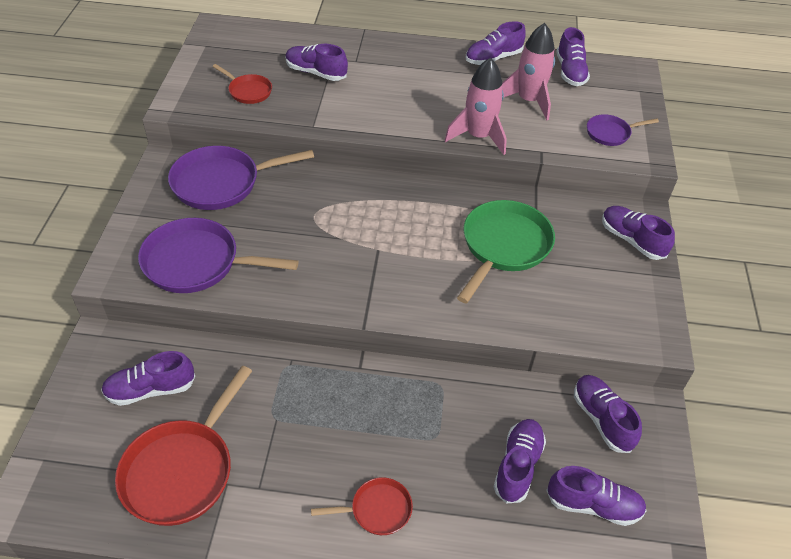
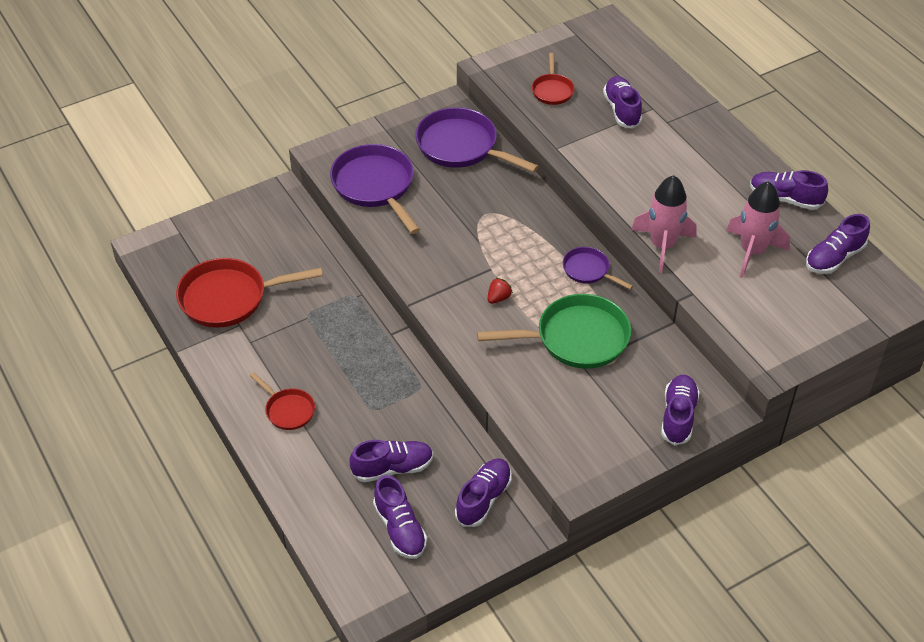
camera: 55 degrees right, 0 degrees up
(150, 389) = (270, 243): purple shoe -> none
(415, 265) = (498, 298): none -> red strawberry
(610, 133) = (775, 326): purple pan -> purple pan (588, 270)

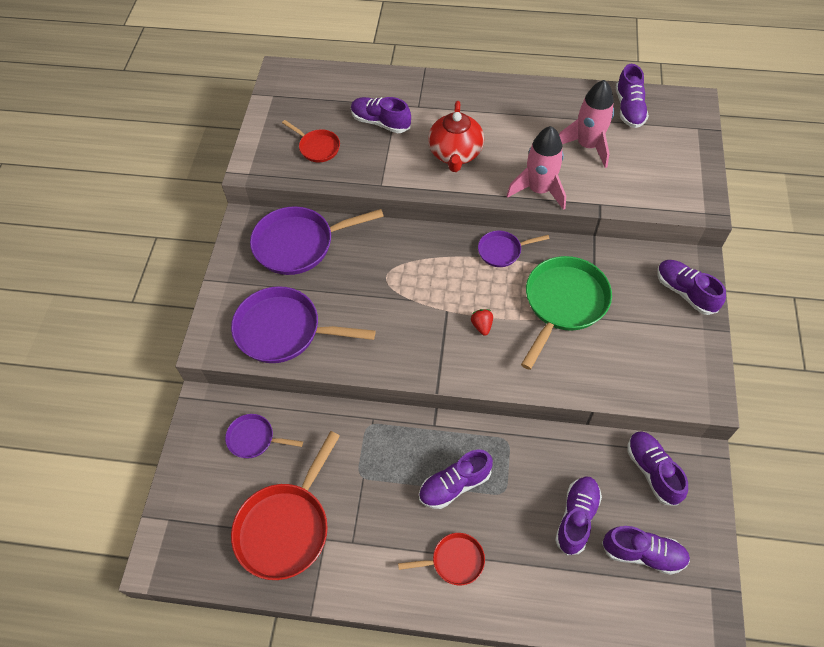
camera: 50 degrees left, 10 degrees up
(281, 237) = (254, 439): none -> purple pan
(641, 173) = (455, 154): none -> red teapot
(785, 199) = (552, 96): purple shoe -> purple shoe (454, 485)

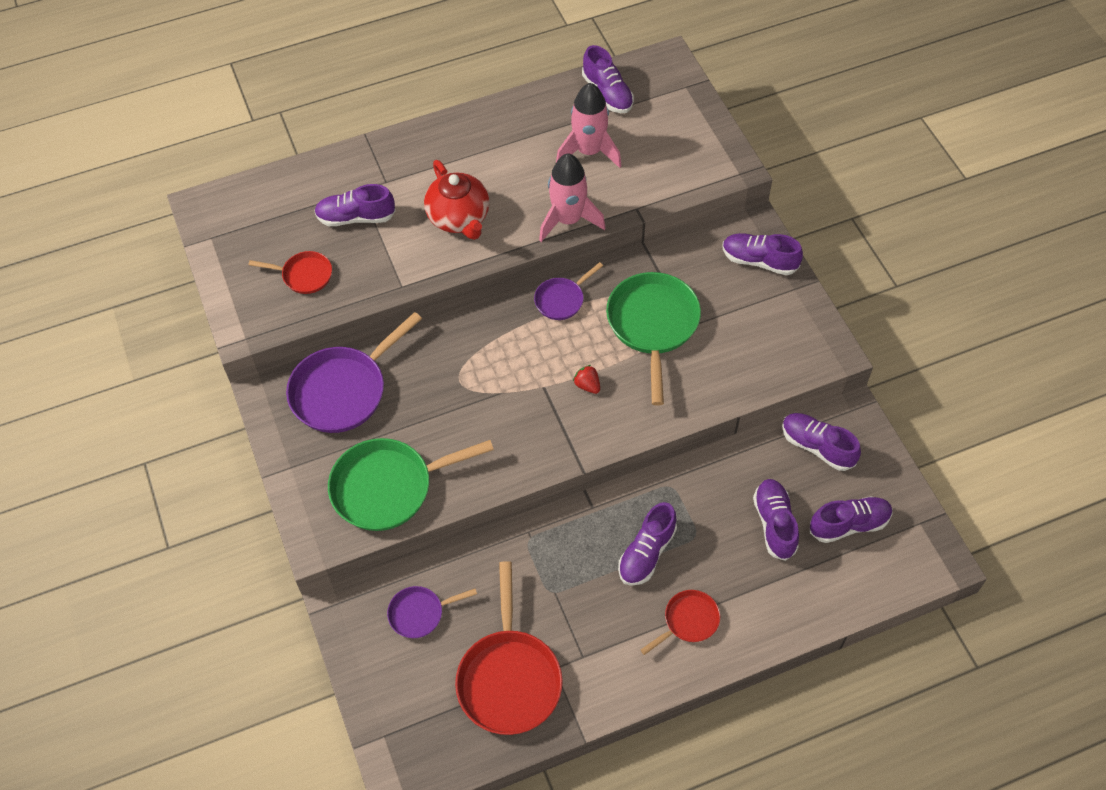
camera: 30 degrees left, 0 degrees up
(284, 330) = (388, 487): purple pan -> green pan

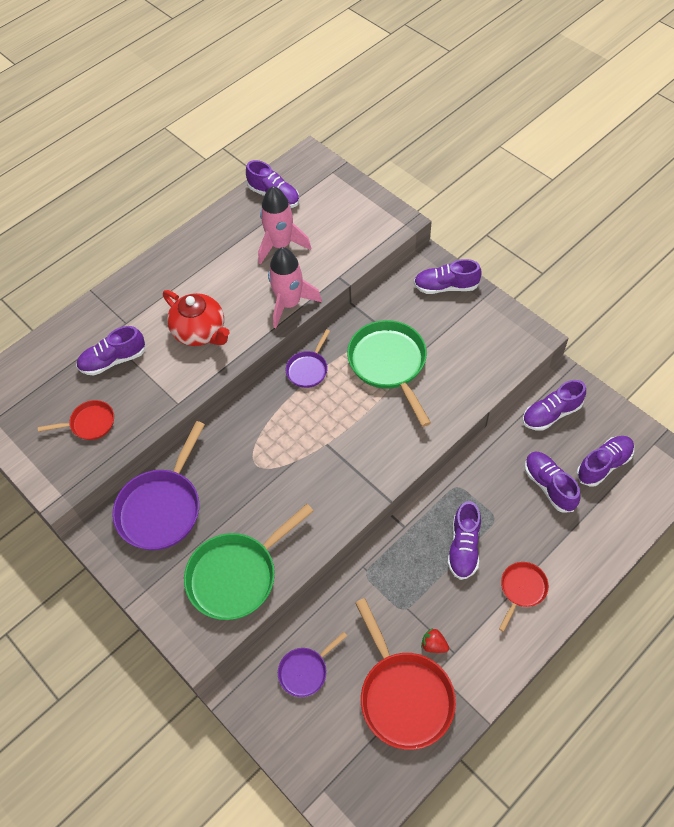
camera: 20 degrees left, 0 degrees up
(587, 385) = (360, 430): red strawberry -> red strawberry (434, 645)
(817, 447) = (551, 414): purple shoe -> purple shoe turned 45 degrees counterclockwise

